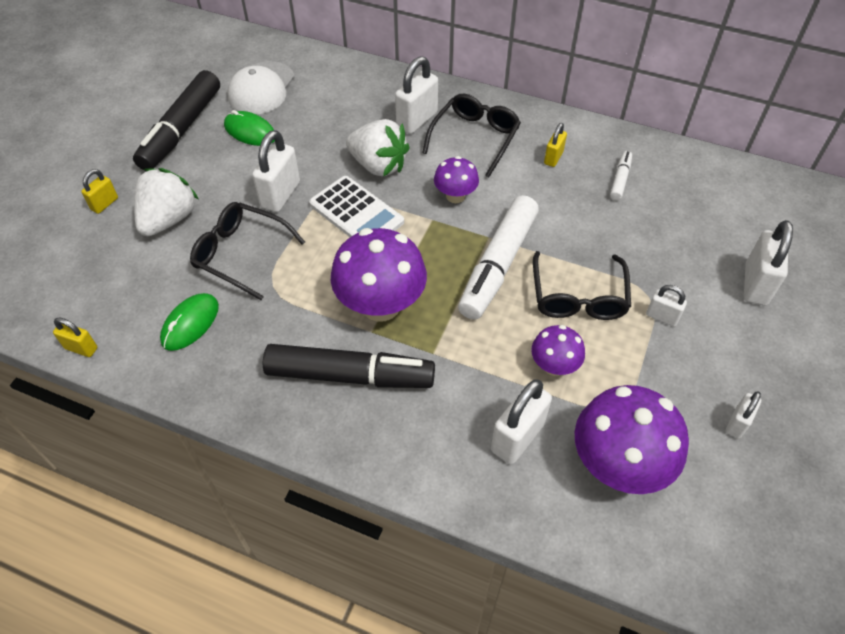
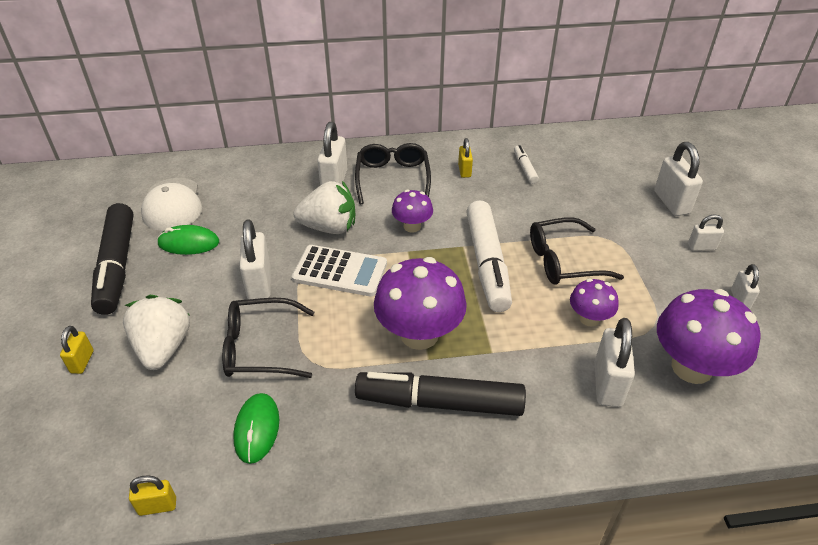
camera: 30 degrees left, 10 degrees down
(350, 375) = (439, 402): black marker -> black marker turned 150 degrees counterclockwise
(578, 296) = (564, 261): black glasses -> black glasses turned 105 degrees clockwise
(662, 317) = (632, 250): white padlock -> white padlock (701, 247)

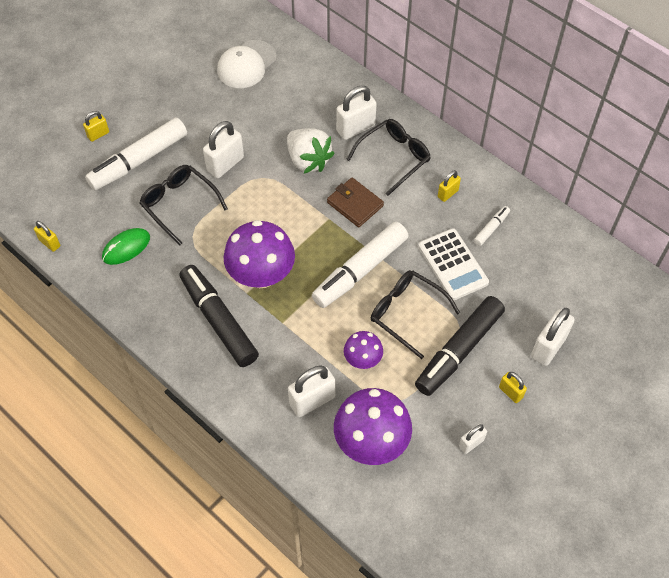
camera: 50 degrees right, 15 degrees up
(117, 266) = (173, 86): black marker -> black marker (458, 351)
(163, 348) = (138, 161): white strawberry -> white marker
(188, 243) = (223, 102): green mouse -> none
(340, 271) = (274, 196): white calculator -> white calculator (453, 264)
(412, 226) = (355, 204): purple mushroom -> brown wallet
(701, 247) = (510, 392): white padlock -> yellow padlock

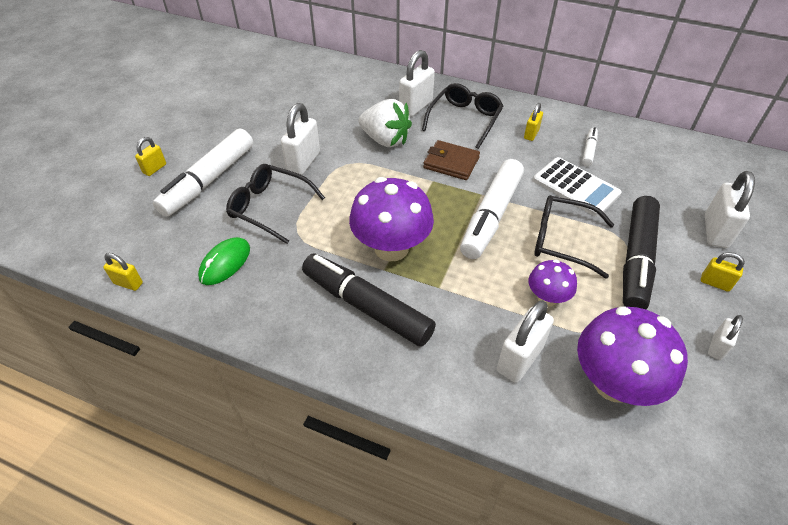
camera: 20 degrees left, 10 degrees down
(246, 64) = (287, 84): white cap -> none

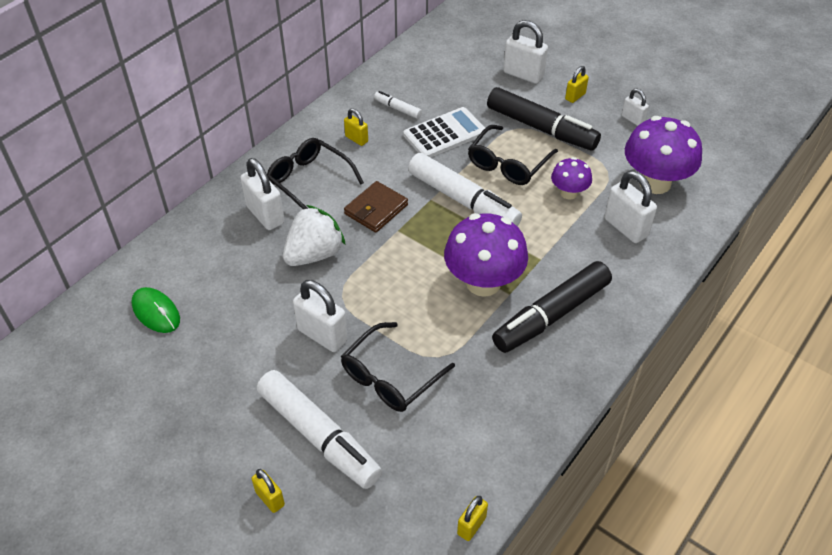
camera: 75 degrees left, 0 degrees up
(225, 263) = (465, 427): green mouse -> green mouse (156, 312)

